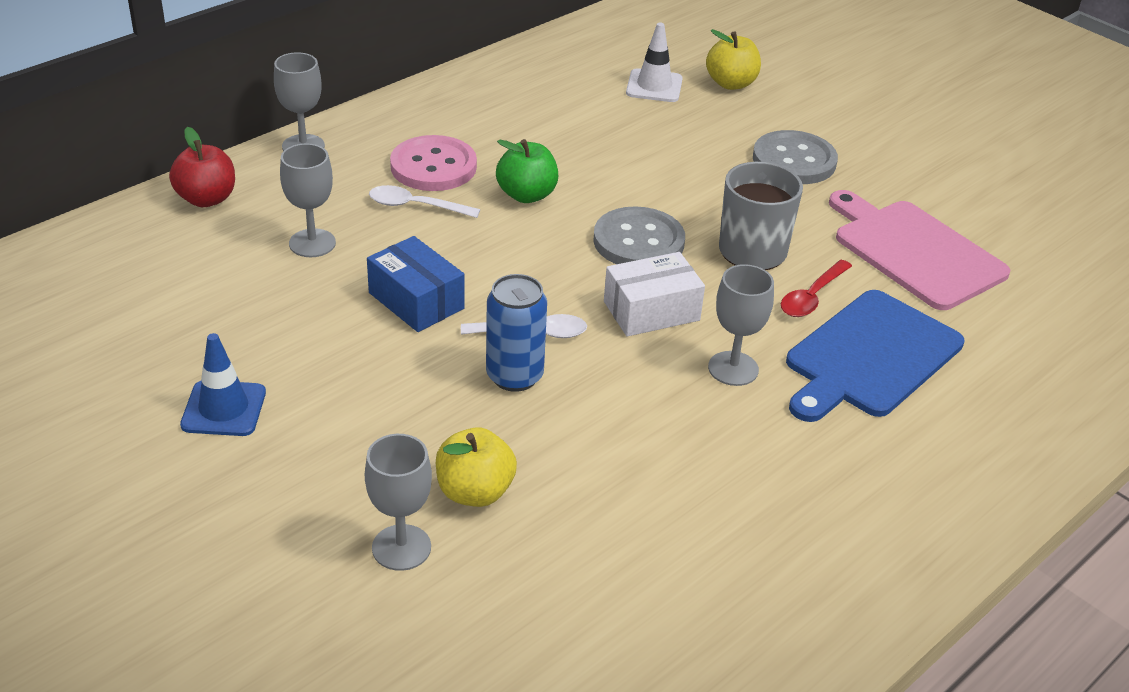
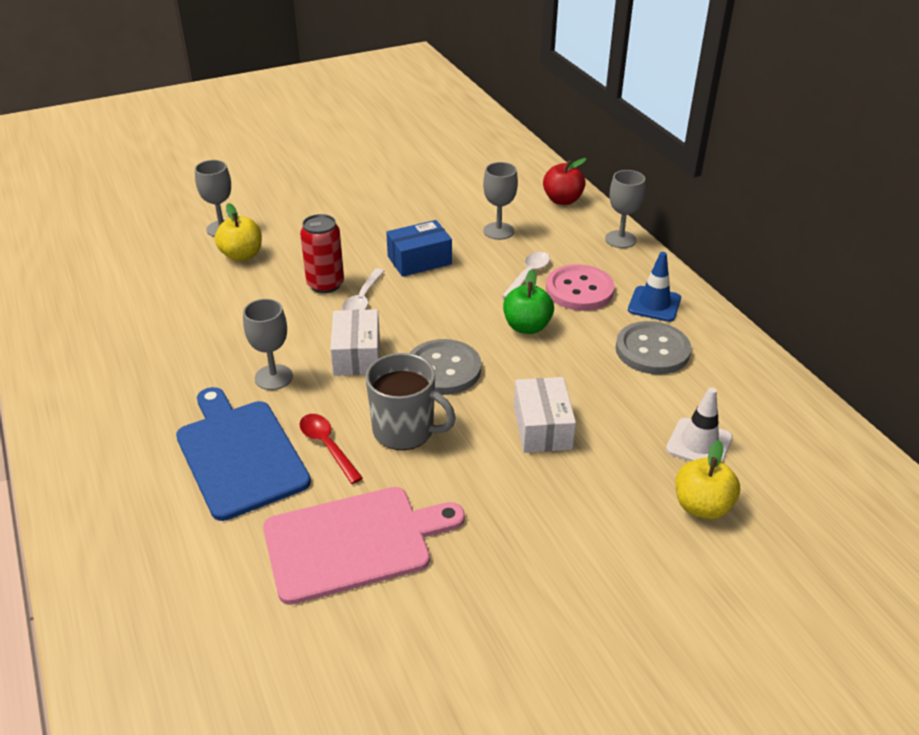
camera: 110 degrees right, 0 degrees up
(224, 409) = (358, 191): blue traffic cone -> blue traffic cone (654, 304)
(514, 376) = (325, 284): blue can -> red can
(689, 167) = (542, 427): none -> white box
(794, 161) = (535, 507): grey button -> grey button (652, 350)

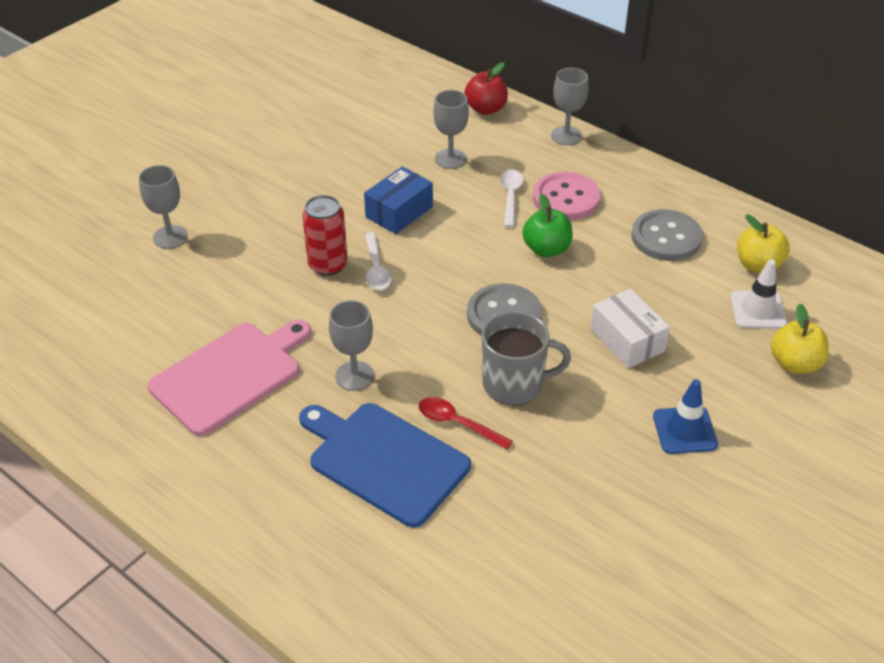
camera: 25 degrees left, 5 degrees up
(242, 255) = (216, 260): yellow apple -> yellow apple (758, 265)
(354, 542) = (548, 500): pink cutting board -> pink cutting board (230, 375)
(357, 355) = (415, 327): white box -> none
(654, 304) = (638, 193): blue traffic cone -> blue traffic cone (684, 430)

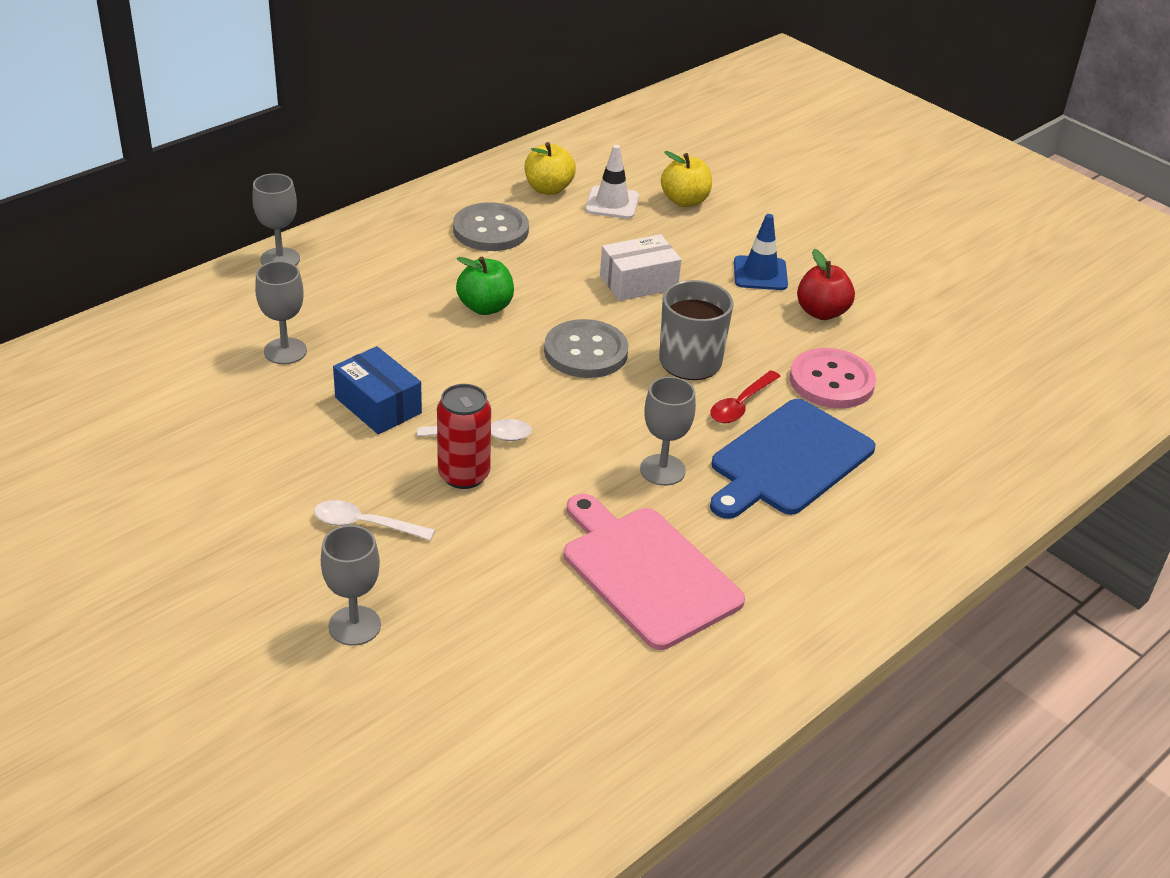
camera: 85 degrees left, 5 degrees down
(486, 109) = (189, 308): red apple -> red apple (821, 312)
(510, 197) = (382, 317): white spoon -> white spoon (365, 524)
(566, 198) = (400, 279): pink button -> pink button (831, 381)

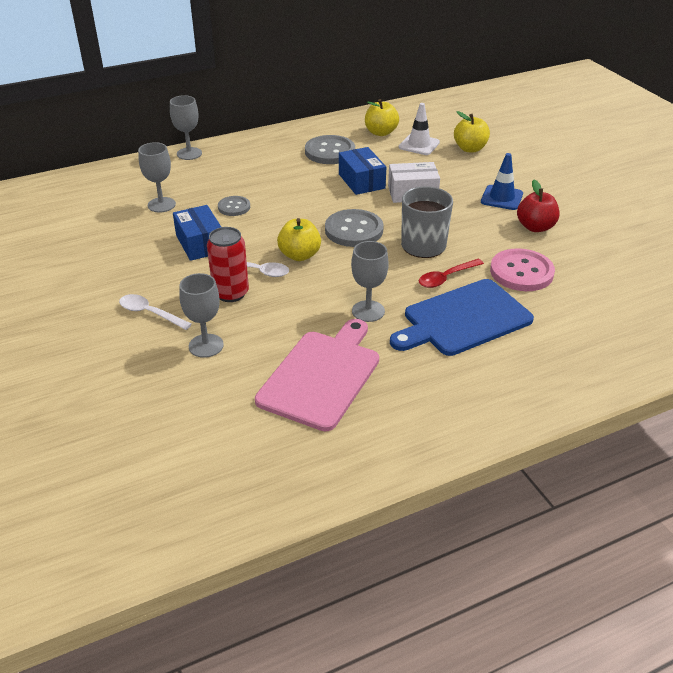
camera: 20 degrees right, 0 degrees up
(354, 626) = (106, 374): grey goblet -> grey goblet (206, 346)
(396, 340) = (234, 207): none -> grey button
(485, 307) = (301, 195): green apple -> none
(530, 402) = (299, 255): none -> yellow apple
(559, 272) = (361, 181): none -> blue box
(647, 572) = (322, 376): pink cutting board -> pink cutting board turned 45 degrees clockwise

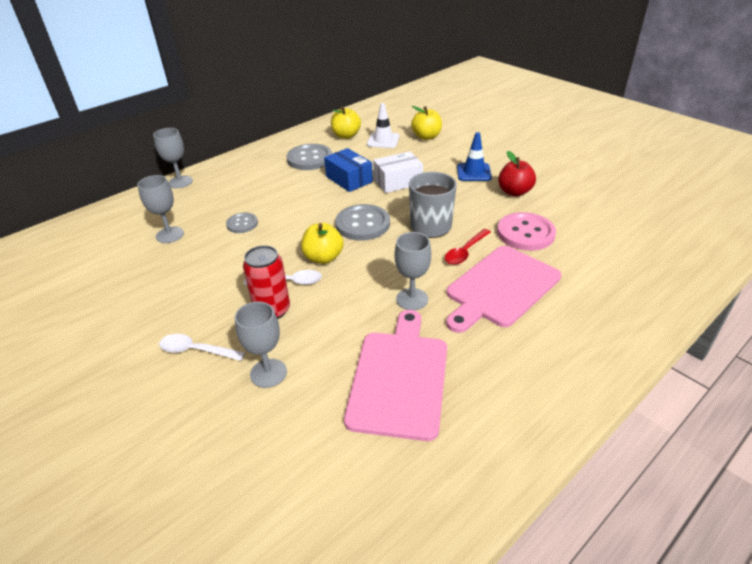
camera: 15 degrees left, 0 degrees up
(200, 243) = (222, 266): blue box -> none
(463, 319) = (500, 287): blue cutting board -> pink cutting board

